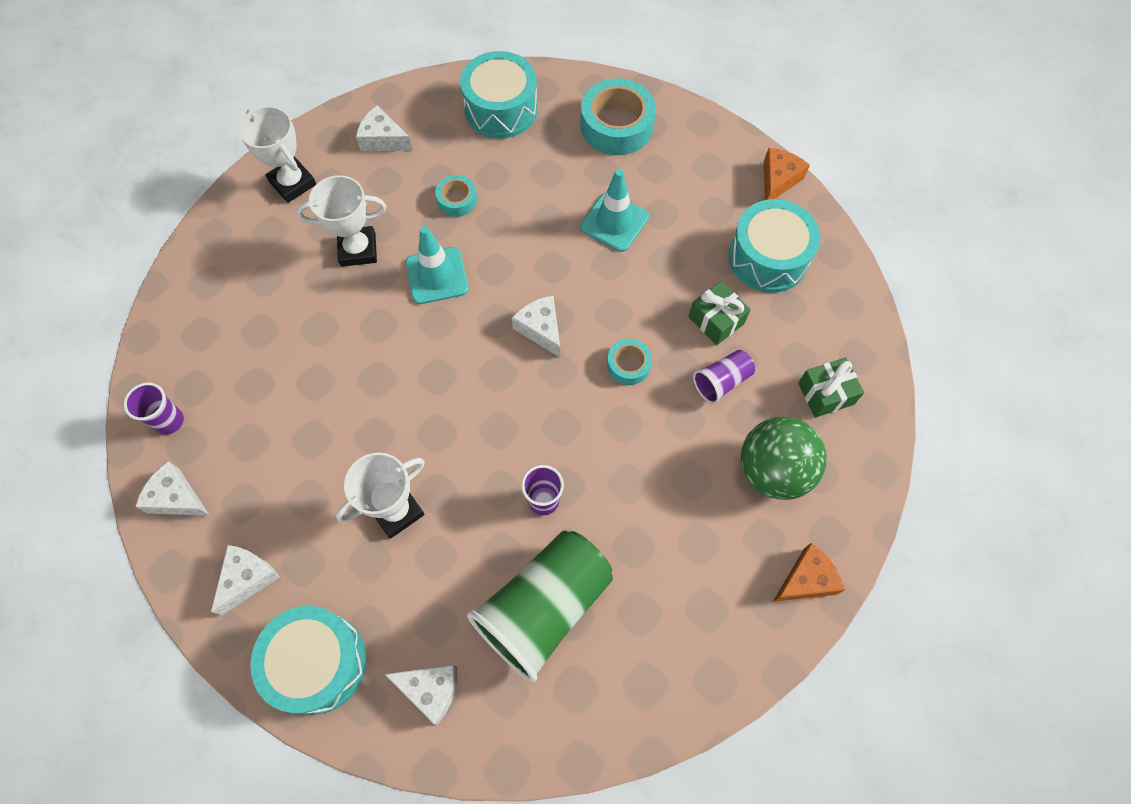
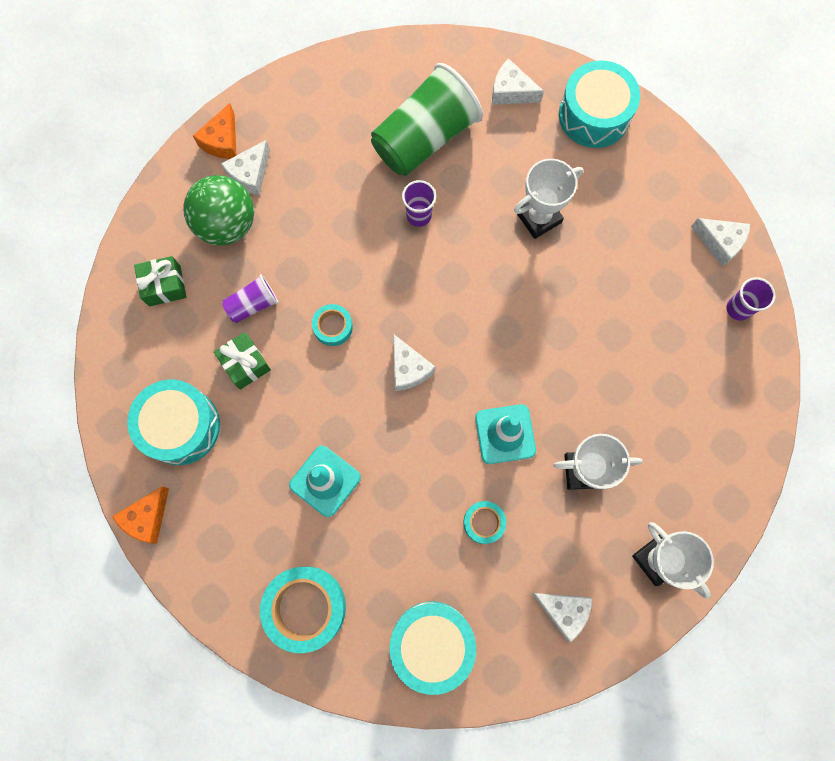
camera: 175 degrees left, 10 degrees up
(248, 578) = (653, 176): white cheese -> white cheese (250, 174)
(806, 580) = (222, 141): orange cheese -> orange cheese turned 45 degrees counterclockwise

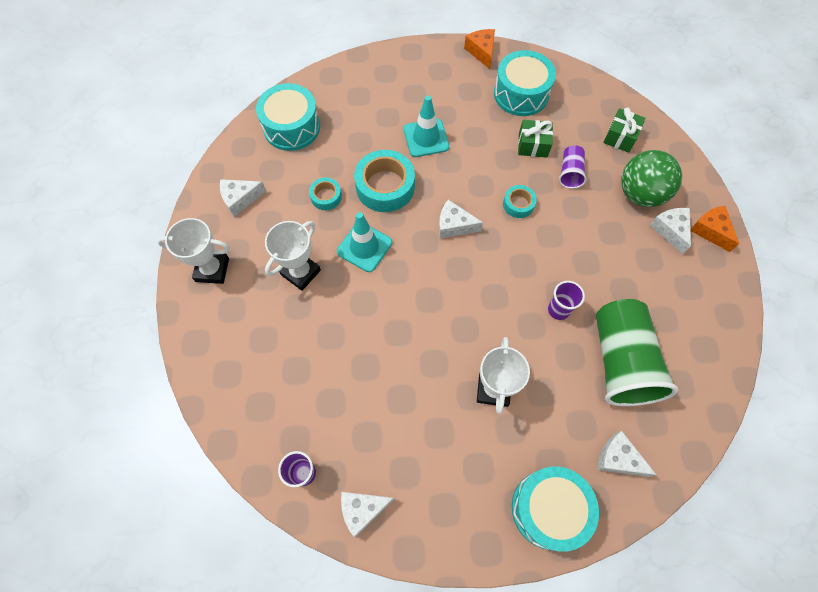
camera: 130 degrees right, 10 degrees down
(305, 607) = (368, 87): turquoise tape -> turquoise tape (385, 186)
(511, 91) = (618, 459): white cheese -> white cheese turned 120 degrees counterclockwise

